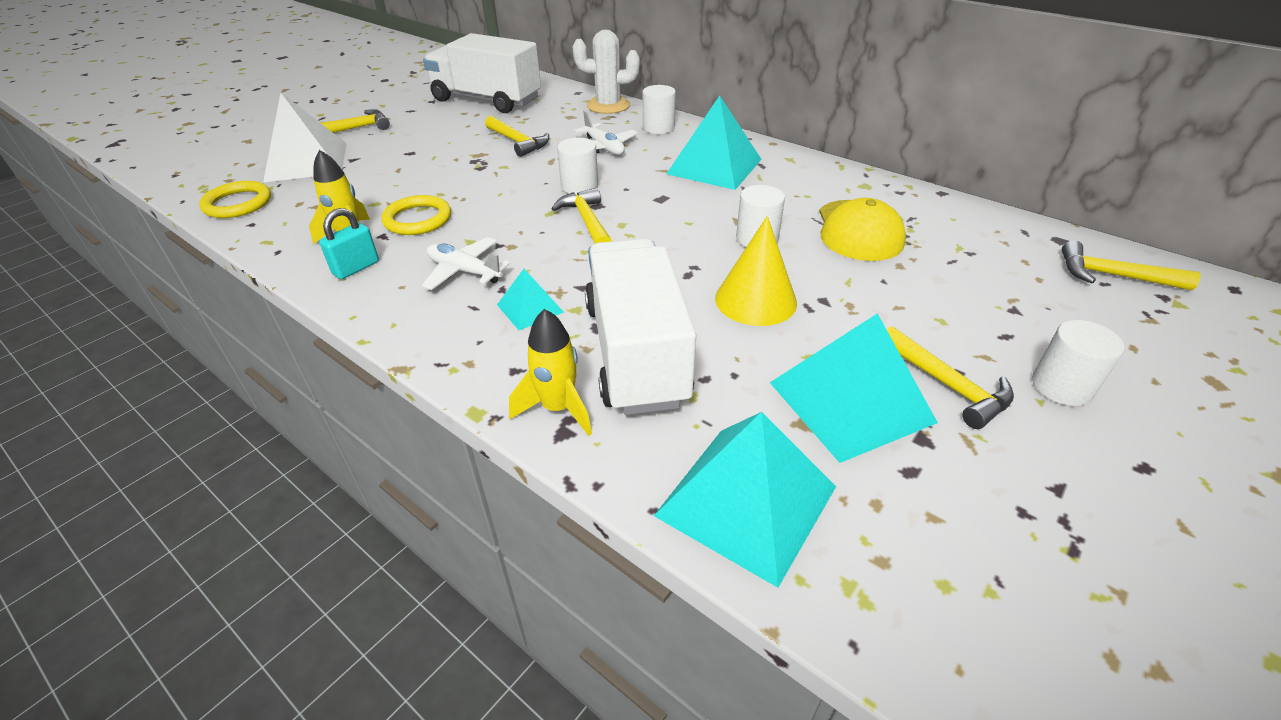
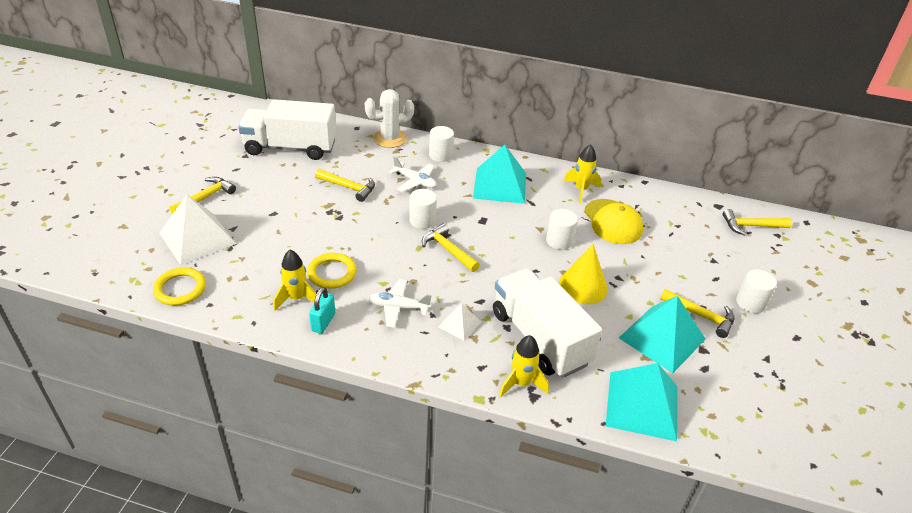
camera: 25 degrees left, 0 degrees up
(530, 308) = (459, 324): turquoise pyramid -> white pyramid
(831, 187) = (581, 190): none -> yellow rocket

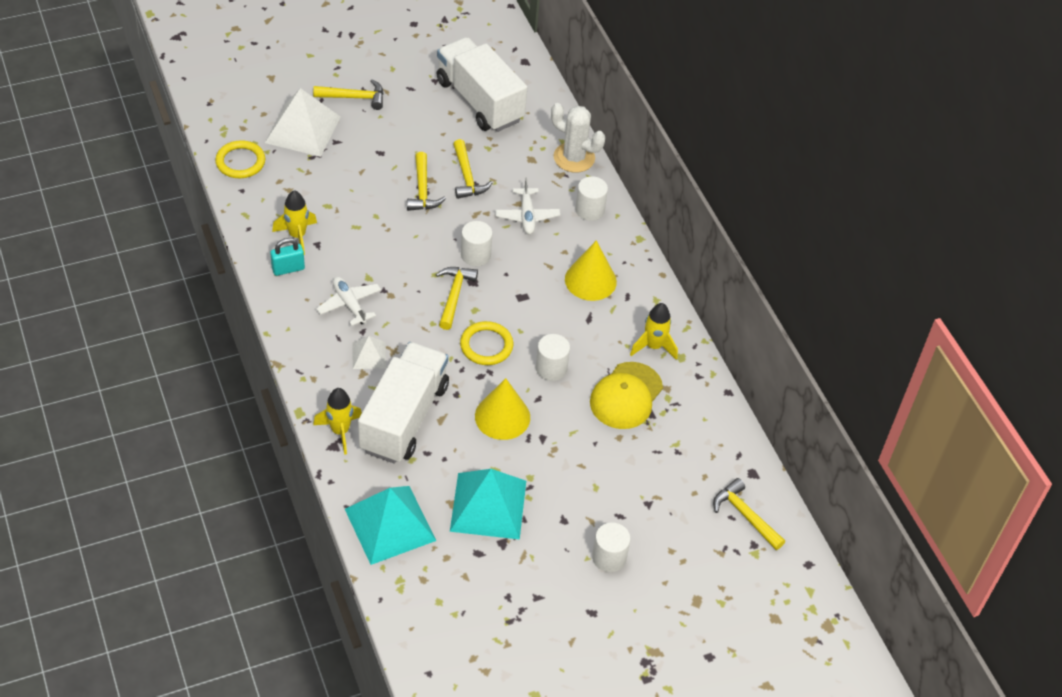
camera: 50 degrees right, 10 degrees up
(332, 273) = (347, 238): yellow ring -> yellow ring (486, 345)
(500, 185) = (590, 280): turquoise pyramid -> yellow cone
(701, 316) = (549, 524): yellow hammer -> yellow hammer (422, 190)

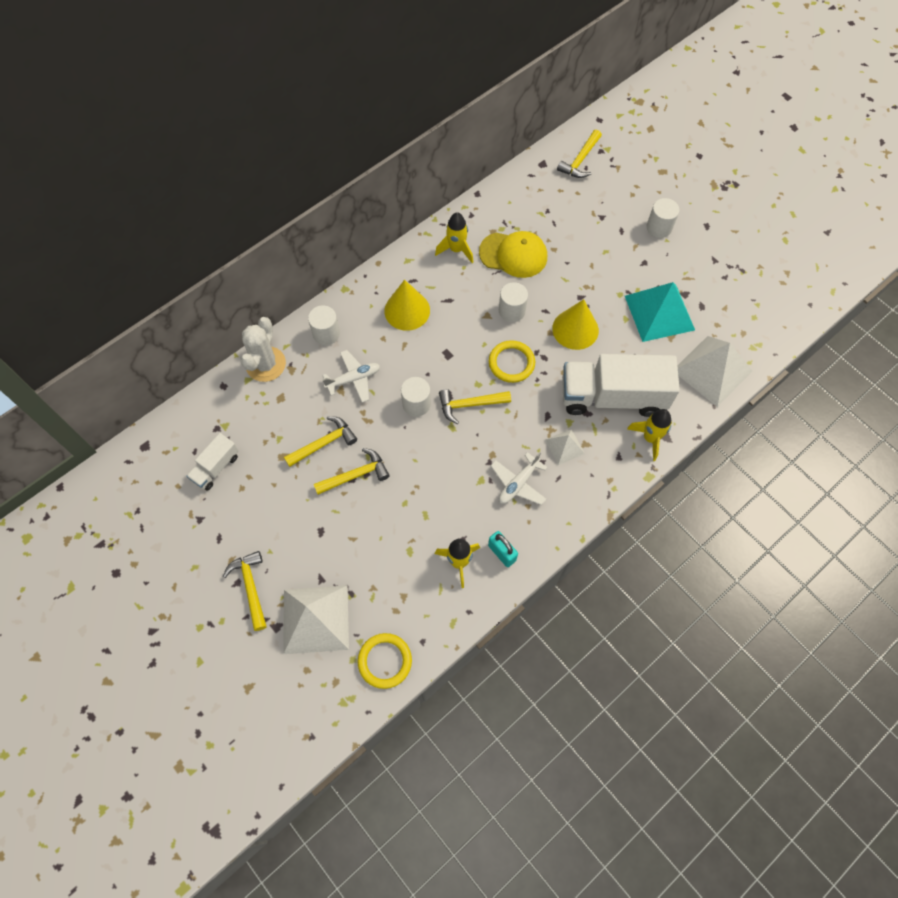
camera: 105 degrees left, 15 degrees up
(390, 524) = (712, 370): turquoise pyramid -> white pyramid
(479, 101) = (216, 467): white truck -> white truck, size x0.49

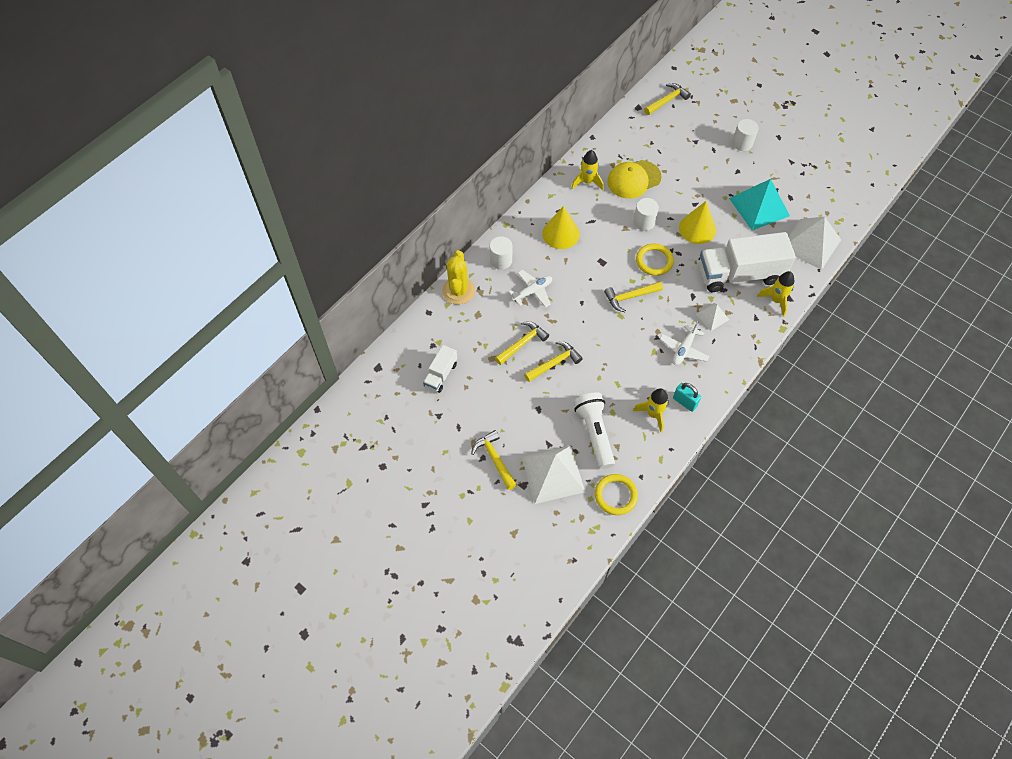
camera: 10 degrees left, 5 degrees down
(266, 364) = (458, 291): white cactus -> yellow cactus
(380, 574) = (594, 433): none -> white flashlight
(416, 404) = (588, 303): white cylinder -> none
(513, 255) = (633, 179): yellow cap -> yellow cap turned 150 degrees clockwise
(580, 160) = (667, 101): yellow hammer -> yellow hammer turned 150 degrees counterclockwise

